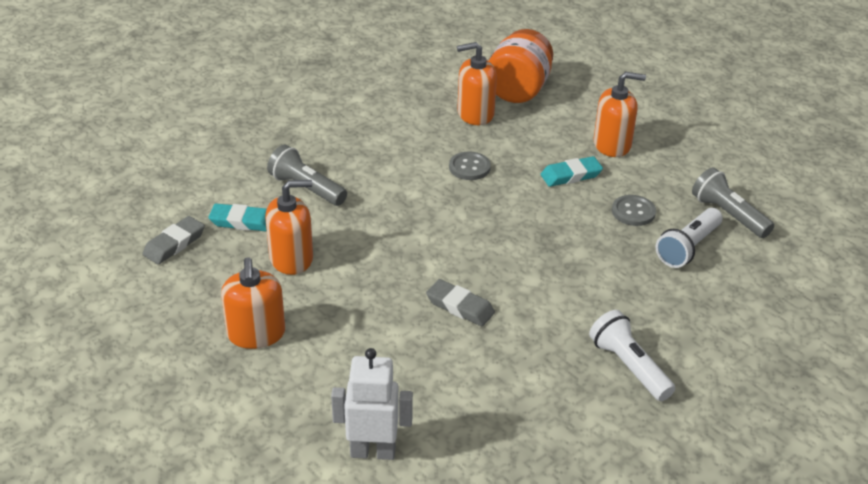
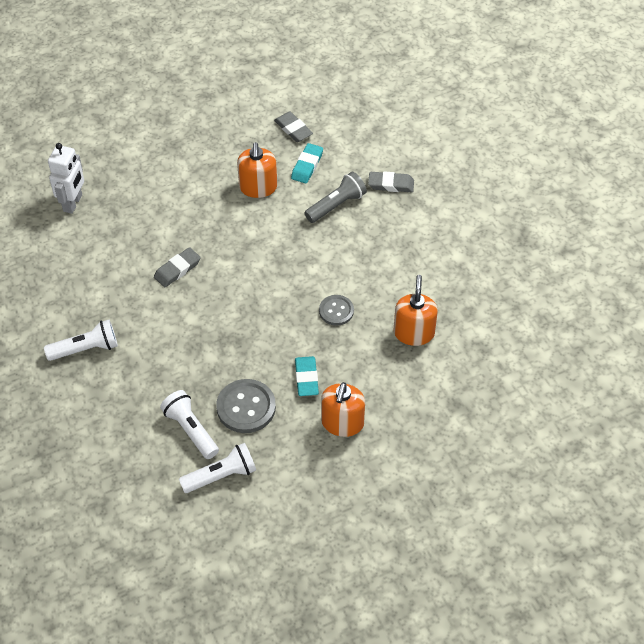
camera: 105 degrees right, 15 degrees up
(256, 334) = (190, 162): orange soap dispenser -> none
(261, 152) = (391, 184): none -> grey eraser
(518, 90) = (446, 375): orange jar -> none
(633, 212) = (246, 407): grey button -> grey button, size x1.61
(728, 215) = (221, 476): grey flashlight -> white flashlight

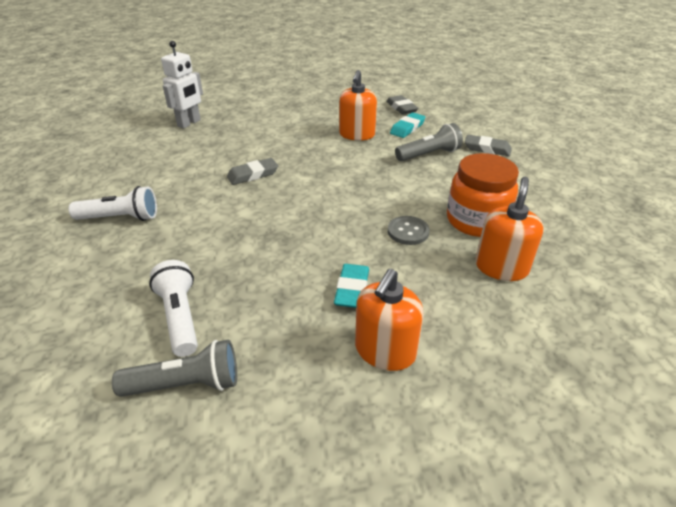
camera: 15 degrees right, 15 degrees down
(221, 476) = (186, 384): white flashlight -> grey flashlight
(246, 407) = (262, 306): grey button -> none
(390, 286) = (476, 221): none -> orange jar

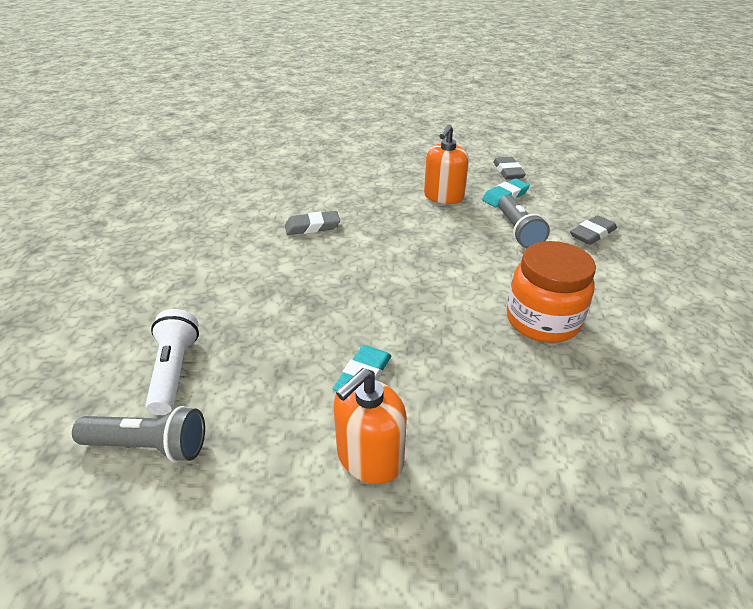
camera: 15 degrees right, 0 degrees up
(121, 218) = (164, 254): white flashlight -> none
(189, 123) = (272, 161): white robot -> none
(408, 231) = (455, 319): grey button -> none
(429, 154) = (518, 231): grey flashlight -> grey flashlight turned 90 degrees clockwise
(487, 149) = (592, 234): grey eraser -> grey eraser turned 75 degrees counterclockwise
(501, 267) = (549, 384): orange soap dispenser -> none

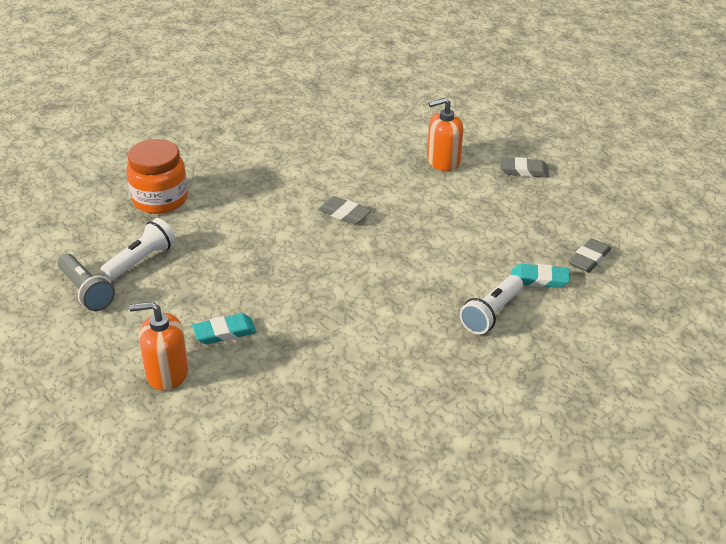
camera: 45 degrees right, 0 degrees up
(443, 196) = (485, 248): orange soap dispenser -> orange soap dispenser (443, 161)
(518, 231) = (491, 314): grey flashlight -> white flashlight
(542, 320) = (384, 382): orange jar -> orange jar (160, 199)
(592, 234) = (551, 356): grey eraser -> grey eraser (523, 171)

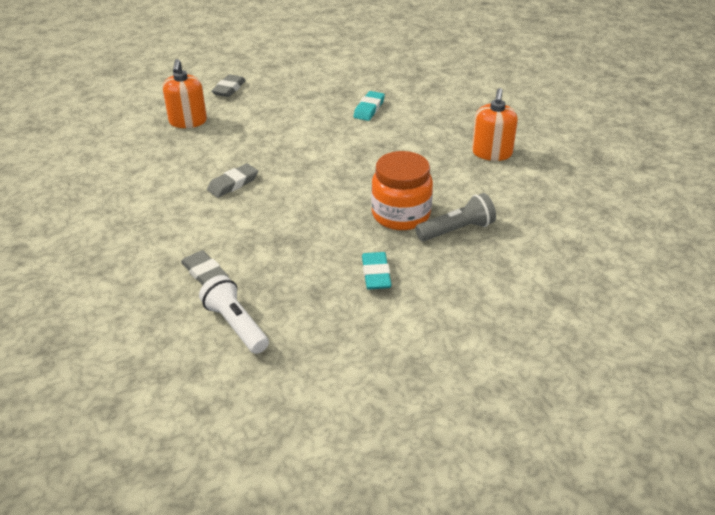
camera: 75 degrees left, 0 degrees up
(86, 291) = (271, 373): grey flashlight -> grey flashlight (457, 230)
(160, 199) = (128, 303): orange jar -> orange jar (401, 215)
(167, 373) = (421, 316): orange soap dispenser -> orange soap dispenser (491, 153)
(491, 314) = (400, 135): white flashlight -> none
(589, 259) = (354, 86): grey eraser -> grey eraser (204, 273)

